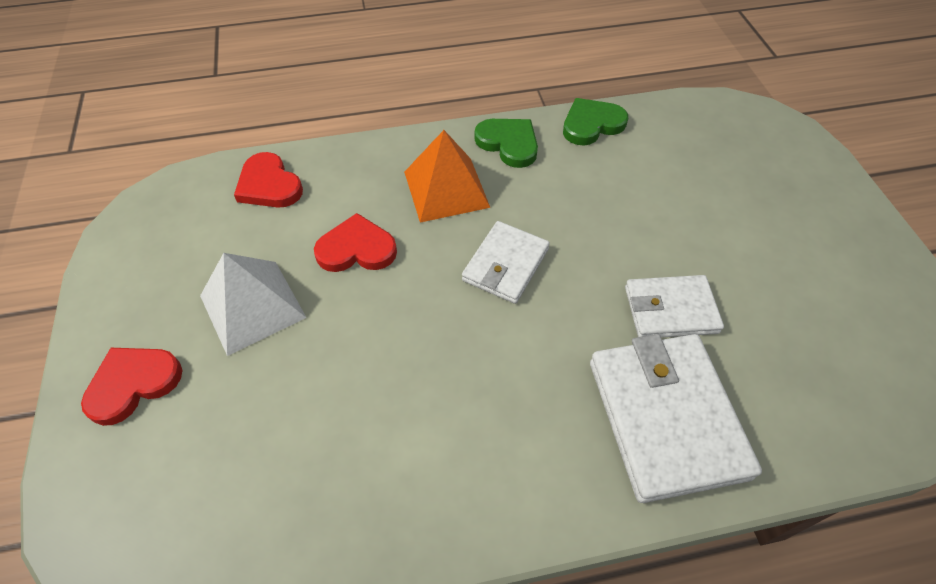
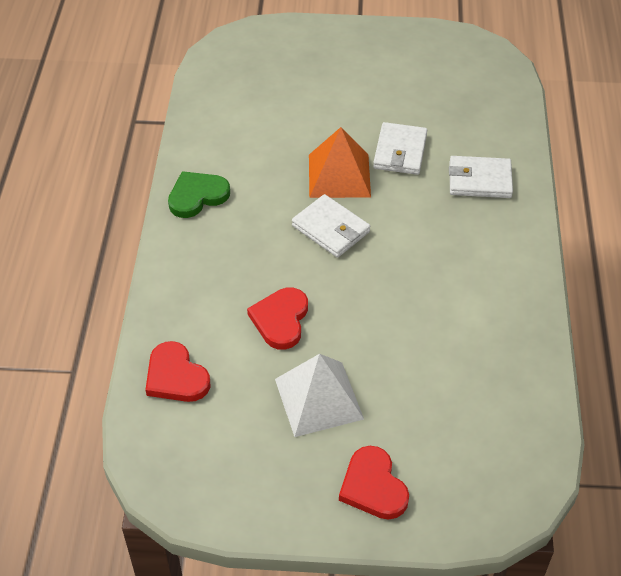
camera: 75 degrees left, 5 degrees down
(269, 185) = (176, 376): red heart -> red heart turned 75 degrees clockwise
(446, 189) = (234, 249): orange pyramid -> orange pyramid (339, 175)
(591, 124) = (198, 138): green heart -> none
(666, 418) = (479, 180): white wallet -> white wallet, size x0.61

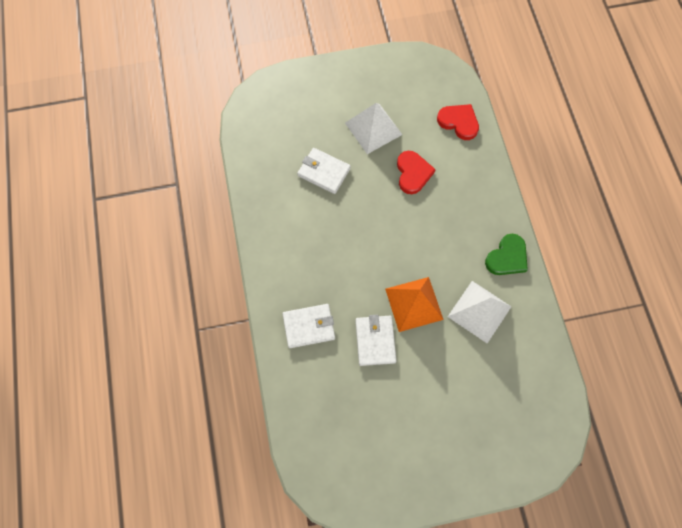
camera: 165 degrees right, 20 degrees up
(261, 153) = (479, 311): none -> white pyramid
(330, 229) = (404, 252): white wallet -> white wallet (324, 172)
(373, 486) = (329, 87): red heart -> none

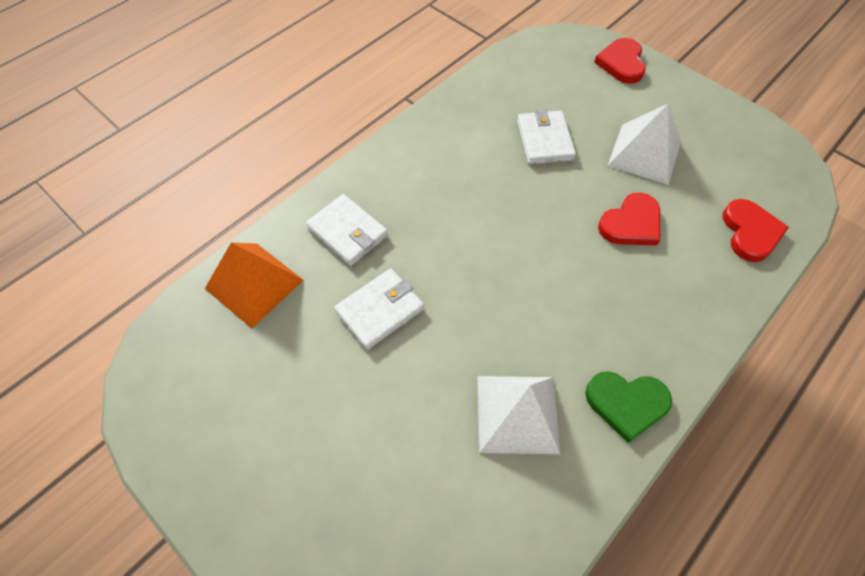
camera: 55 degrees right, 10 degrees down
(298, 84) = (621, 63): none -> red heart
(414, 304) = (463, 325): orange pyramid -> orange pyramid (254, 284)

